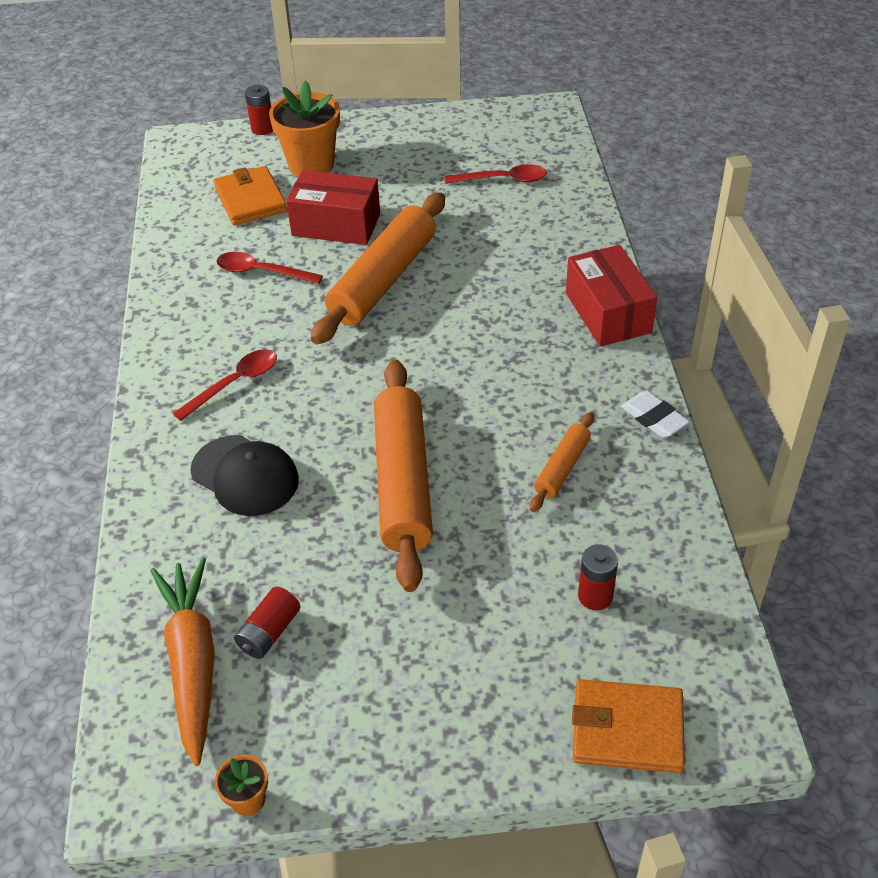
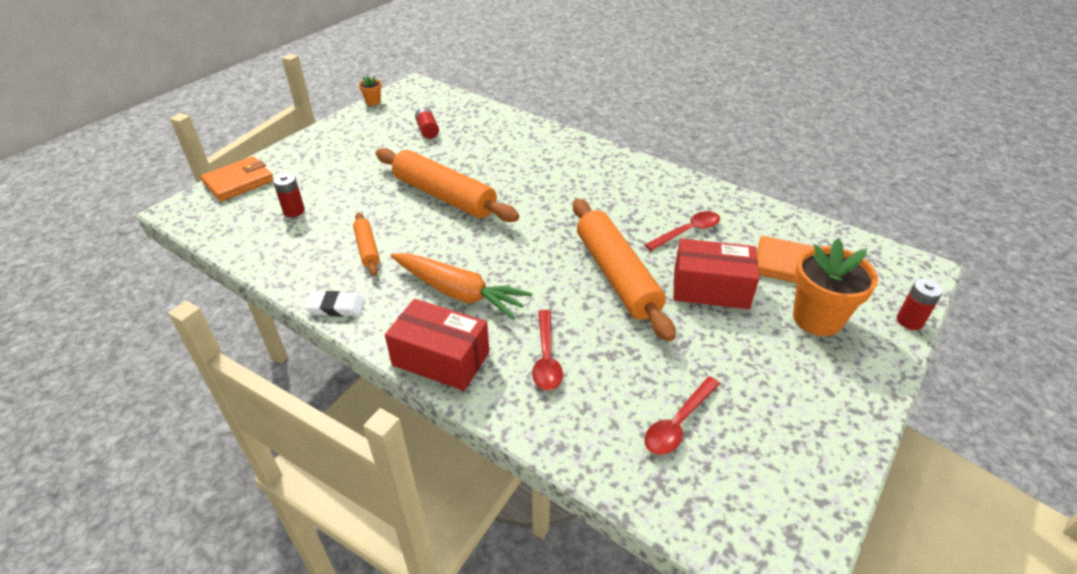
camera: 130 degrees right, 5 degrees down
(192, 663) = (443, 112): orange carrot -> orange carrot (458, 293)
(234, 384) = (591, 180): red spoon -> red spoon (546, 358)
(245, 476) = (520, 158): black cap -> none
(336, 224) = (710, 288): red box -> red box turned 45 degrees clockwise

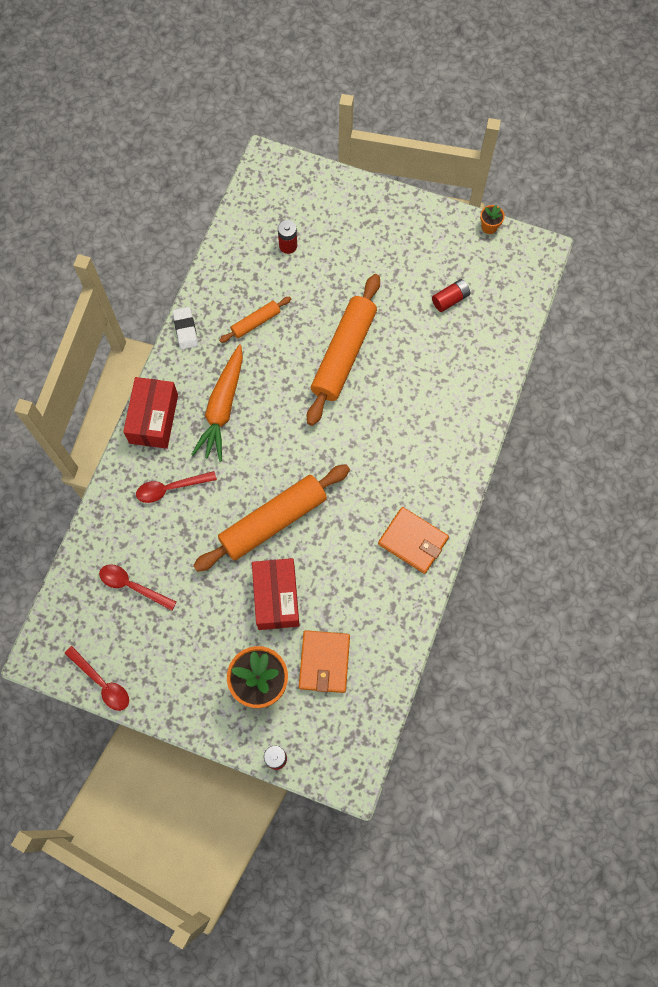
camera: 75 degrees right, 30 degrees up
(239, 182) = (315, 182): orange wallet -> orange wallet (413, 541)
(688, 232) = (349, 572): red spoon -> red spoon (102, 683)

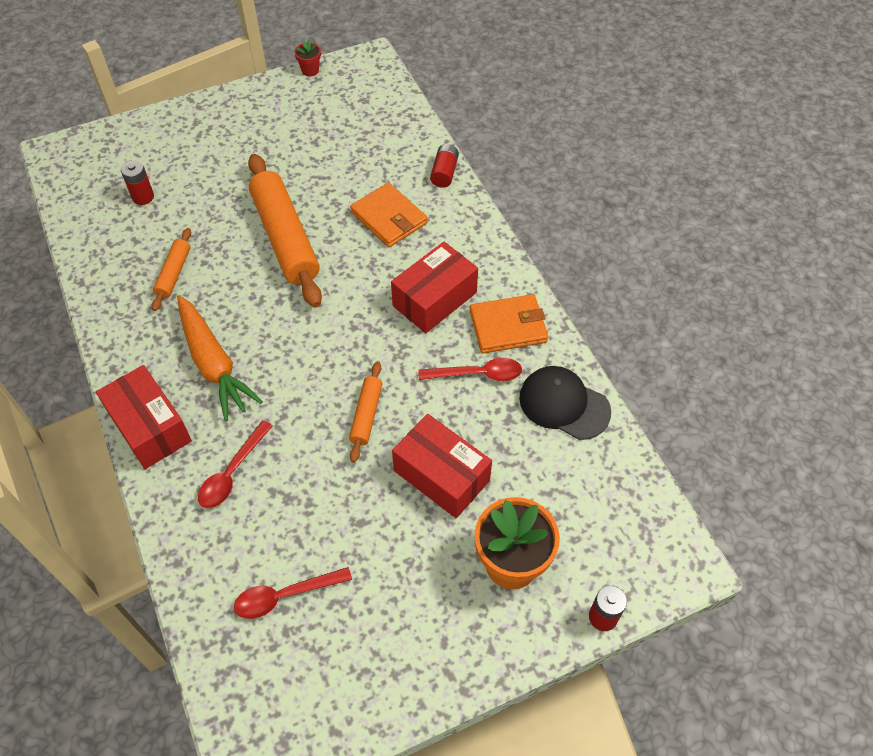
camera: 45 degrees left, 15 degrees down
(102, 683) = (351, 722): red spoon -> red spoon (477, 374)
(185, 329) = (106, 329): white eraser -> none
(273, 521) = (366, 415): orange rolling pin -> orange rolling pin, size x0.49
(324, 662) = (547, 489): orange wallet -> orange wallet (389, 218)
(389, 481) = (435, 299): none -> red box
(390, 622) = (564, 404): none -> black cap
(450, 299) = (334, 137): red battery -> red battery (444, 173)
(489, 227) = (310, 70): orange flower pot -> red flower pot

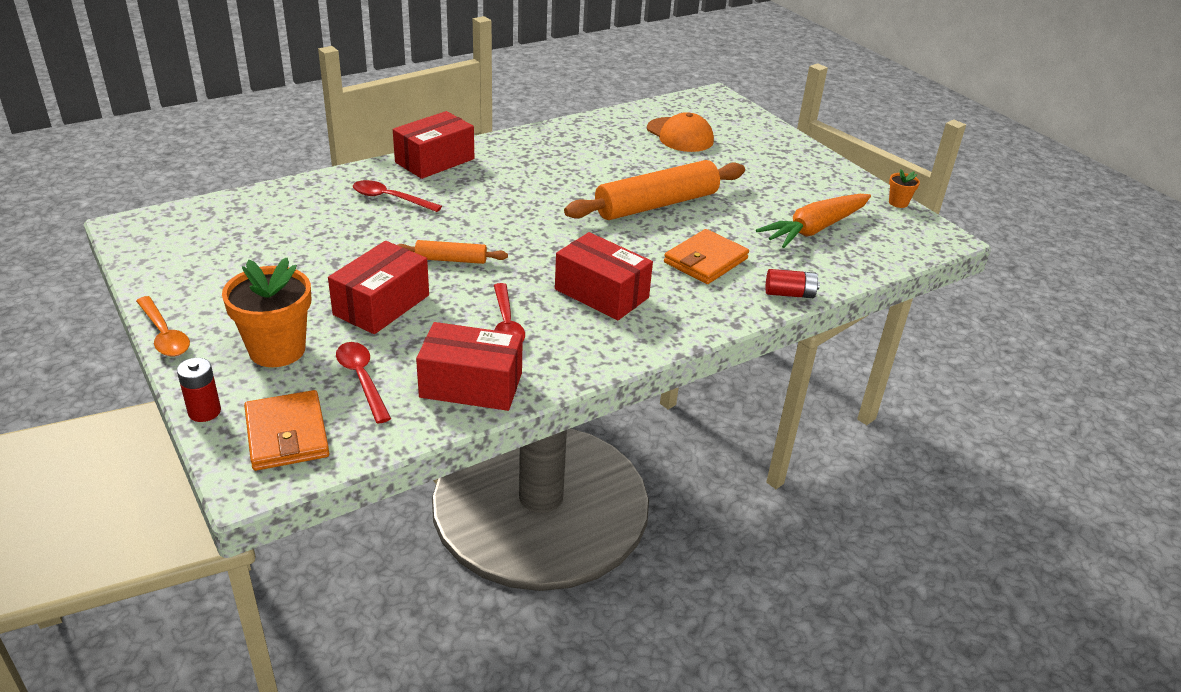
camera: 80 degrees right, 20 degrees down
(143, 197) = (680, 135): red battery -> orange cap
(174, 273) = (596, 156): orange rolling pin -> none
(213, 364) = (501, 181): orange carrot -> orange carrot (814, 229)
(285, 595) = (269, 230): red spoon -> red spoon (362, 379)
(310, 70) = (898, 203): red flower pot -> orange flower pot
(483, 677) = (164, 335): none -> orange spoon
(508, 326) = (574, 343): orange wallet -> orange wallet (287, 434)
(564, 404) = (471, 385): black cap -> red box

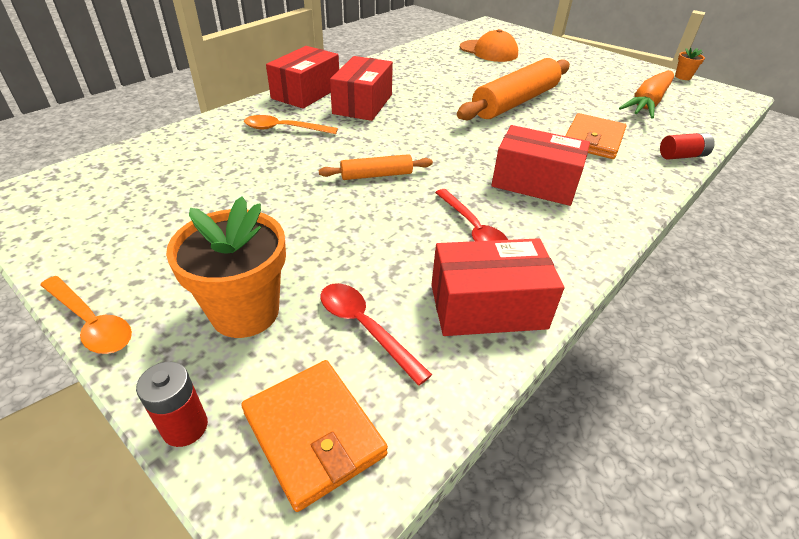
camera: 15 degrees left, 5 degrees up
(381, 305) = (335, 233): red box -> red box (362, 104)
(390, 198) = (284, 129): red spoon -> orange spoon

